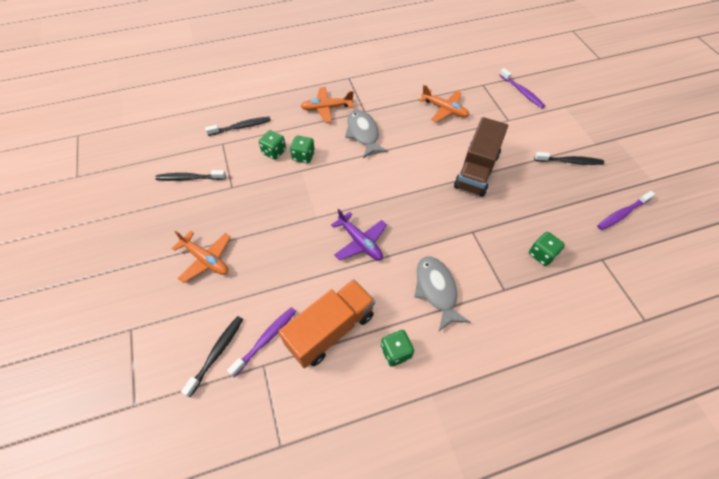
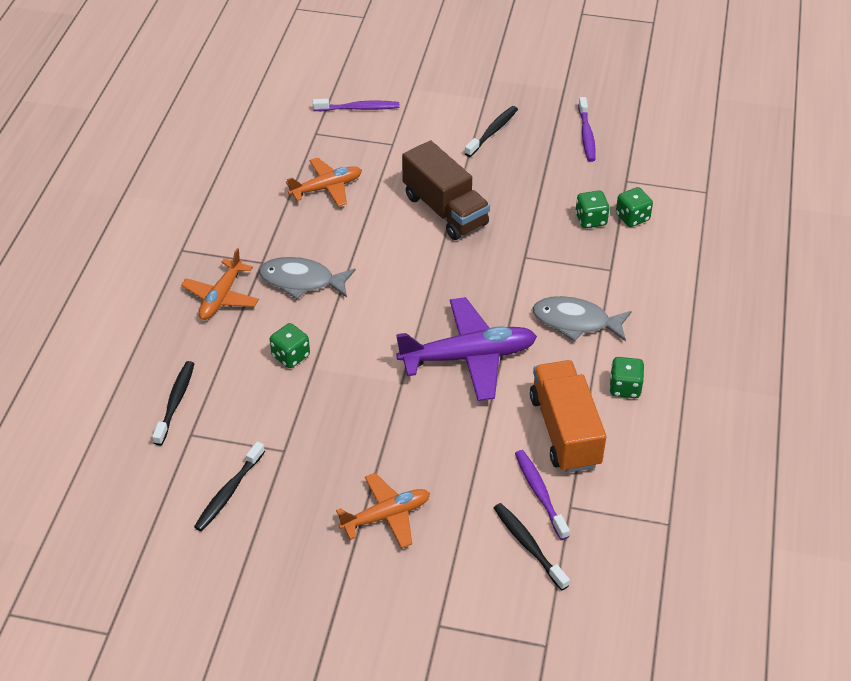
camera: 60 degrees left, 10 degrees down
(274, 152) = (256, 383): green dice -> green dice (632, 217)
(360, 242) = (469, 357): purple plane -> purple plane, size x1.60

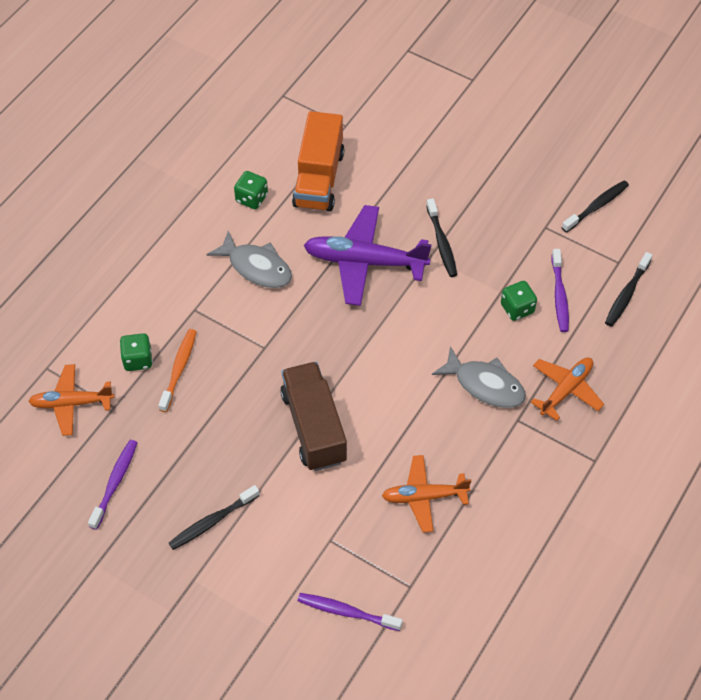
camera: 160 degrees left, 10 degrees up
(386, 516) = (482, 156): orange plane -> orange plane (71, 403)
(529, 546) = (389, 108): black toothbrush -> black toothbrush (441, 242)
(540, 494) = (362, 139): purple toothbrush -> purple toothbrush (559, 295)
(590, 220) = (179, 370): green dice -> orange toothbrush

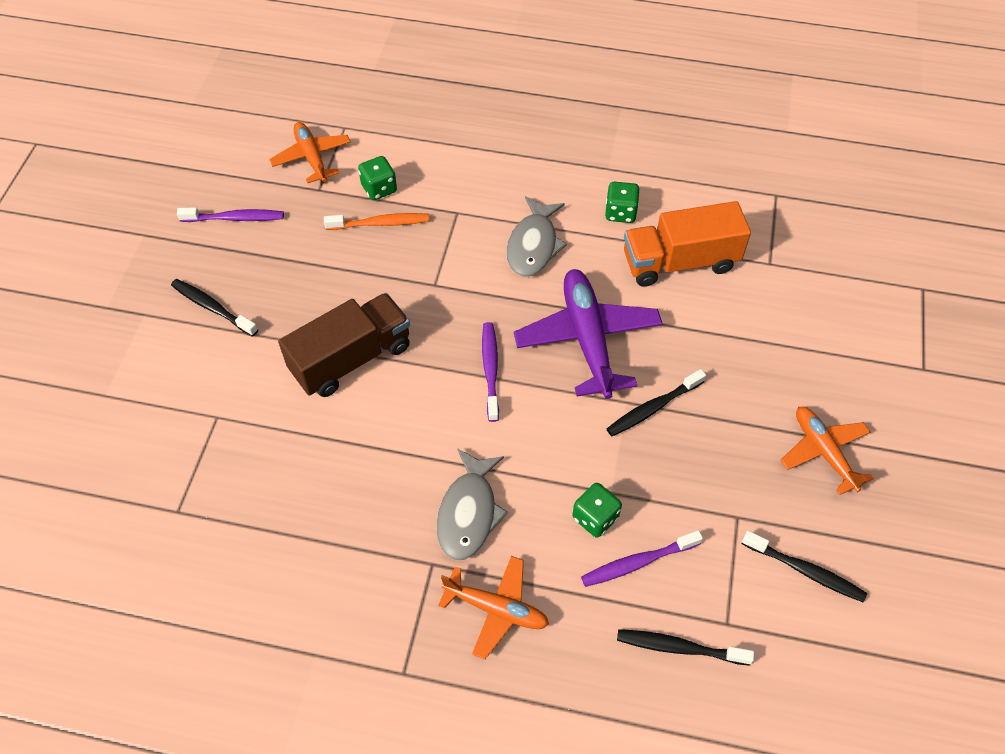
camera: 70 degrees right, 0 degrees up
(347, 612) = (134, 459): purple toothbrush -> purple toothbrush (490, 370)
(424, 496) = (295, 491): orange plane -> orange plane (823, 452)

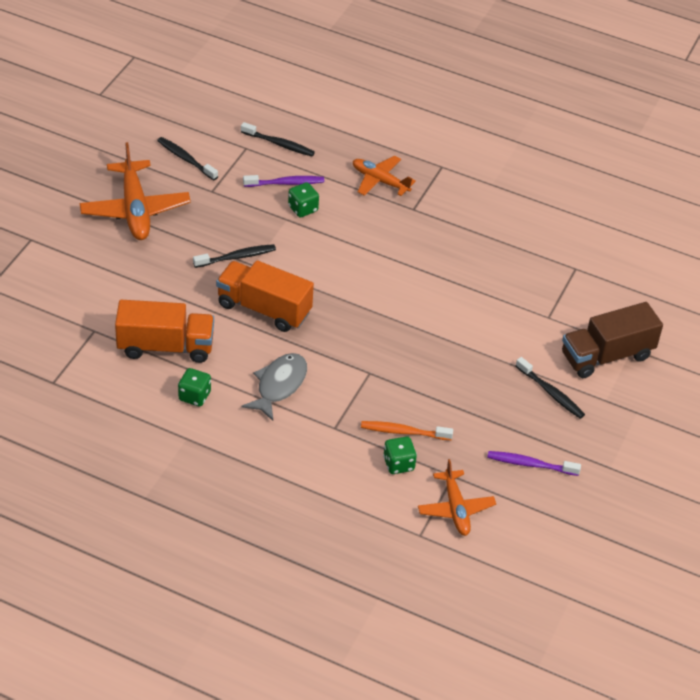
camera: 170 degrees left, 10 degrees down
(351, 359) = (446, 333): brown truck -> brown truck (606, 356)
(469, 513) = (383, 228): grey fish -> none
(490, 370) = (344, 304): purple toothbrush -> none
(587, 339) = (264, 309): purple plane -> orange truck
(823, 452) = (135, 210): orange plane -> orange plane, size x1.60

